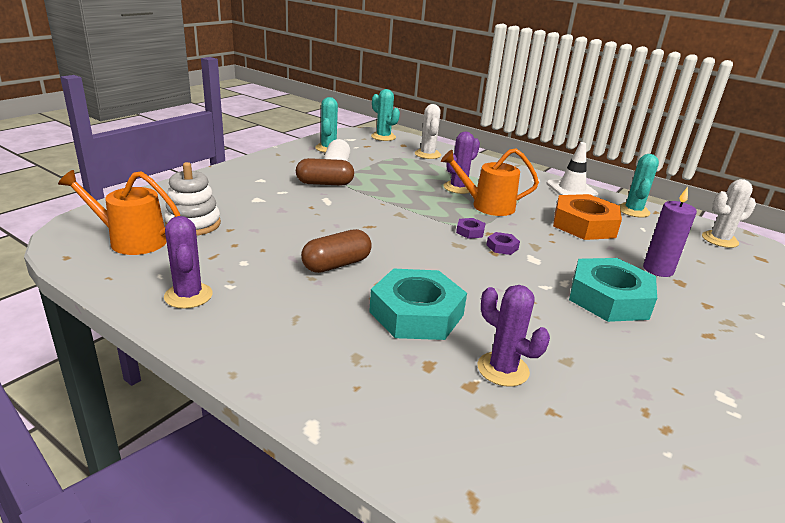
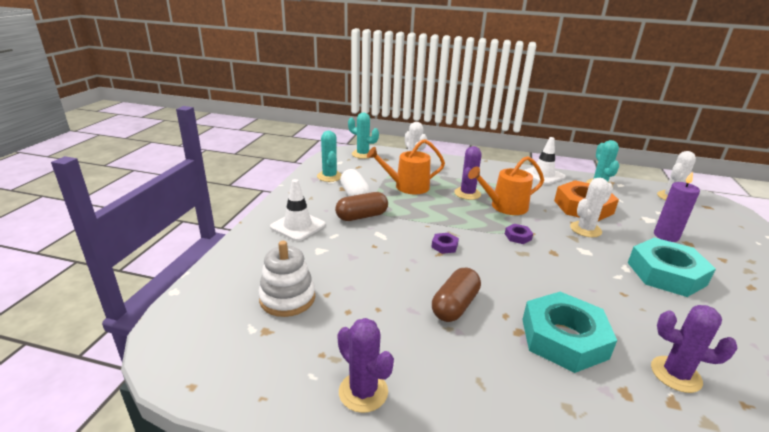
camera: 20 degrees left, 0 degrees up
(132, 240) = (244, 339): orange watering can -> orange watering can (407, 186)
(256, 178) = (298, 226): none -> white traffic cone
(502, 247) = (553, 245): purple nut -> purple nut (444, 246)
(559, 243) = (585, 229): none -> white cactus

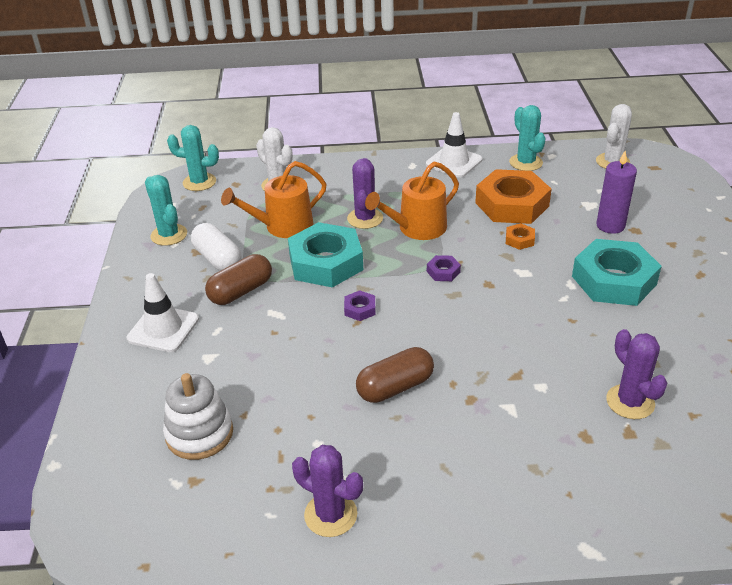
camera: 15 degrees left, 10 degrees up
(455, 305) = (395, 387): brown capsule -> brown capsule turned 45 degrees clockwise
(564, 338) = (518, 393): turquoise nut -> turquoise nut (326, 262)
(585, 229) = (519, 240): white cactus -> orange nut
(675, 374) = (630, 402): purple cactus -> purple cactus turned 60 degrees clockwise

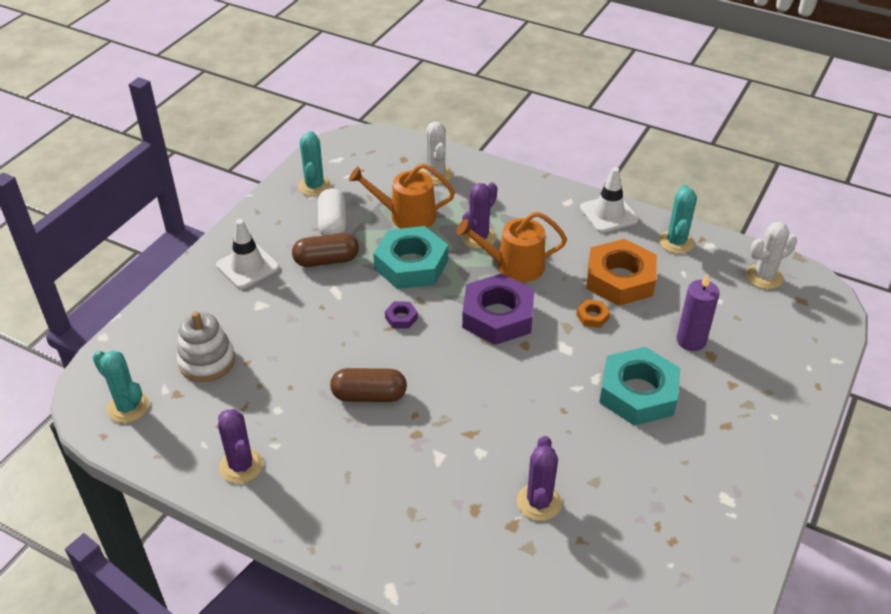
camera: 30 degrees right, 5 degrees up
(199, 182) = (376, 146): turquoise cactus -> turquoise cactus (128, 407)
(443, 272) = (497, 316): purple nut -> purple nut, size x2.40

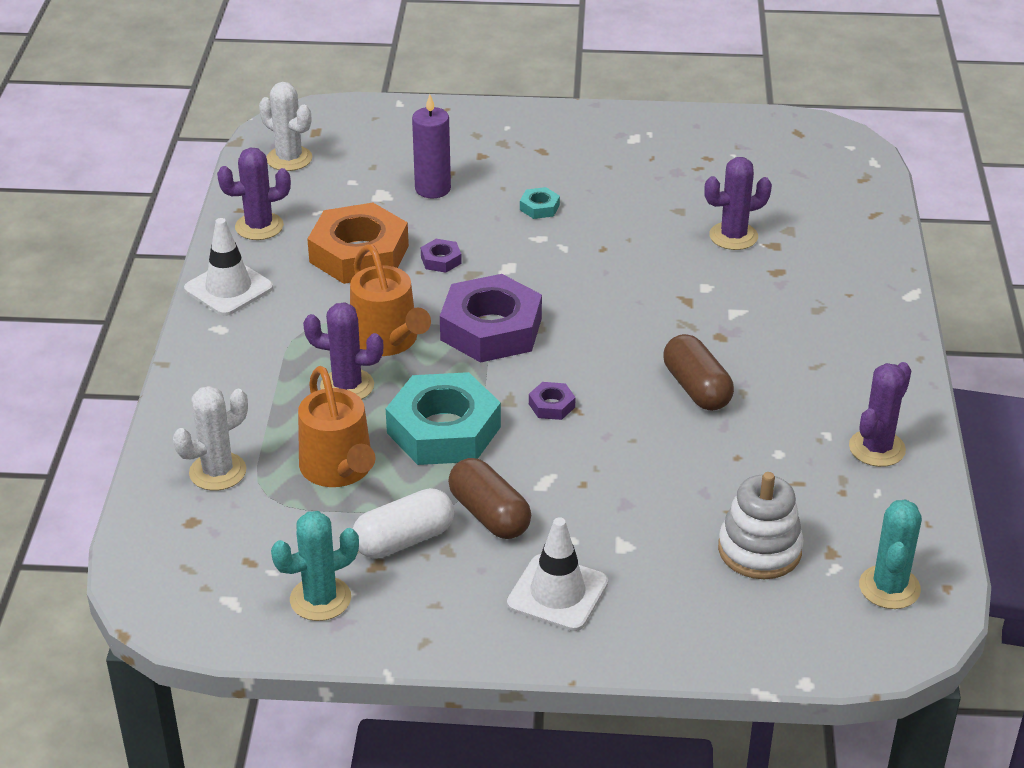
camera: 115 degrees left, 5 degrees down
(592, 316) = (441, 260): orange nut -> purple nut
(638, 393) = (539, 207): turquoise nut -> turquoise nut, size x0.42
(676, 242) = (259, 226): turquoise cactus -> purple cactus

